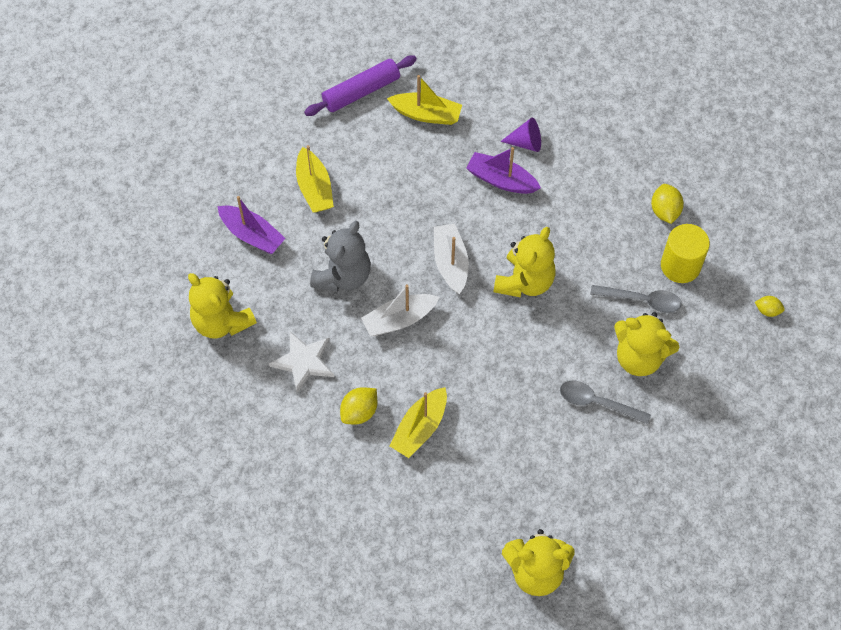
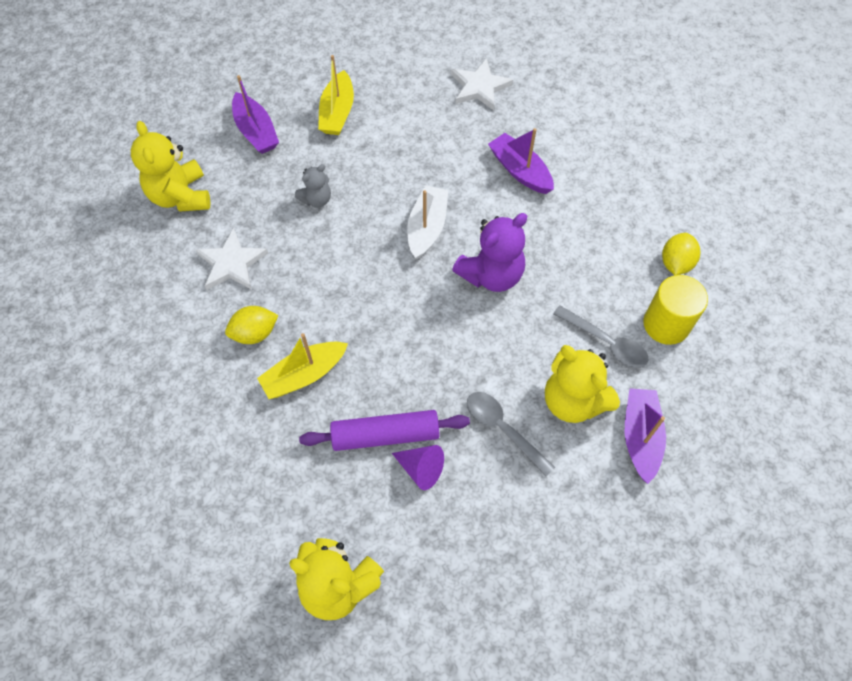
camera: 25 degrees right, 0 degrees up
(343, 276) = (316, 199): grey teddy bear -> grey teddy bear, size x0.55
(361, 91) = (429, 47): purple rolling pin -> purple rolling pin (385, 435)
(399, 320) = (346, 261): white boat -> none
(426, 114) = (479, 87): yellow boat -> white star
(524, 281) = (491, 274): yellow teddy bear -> purple teddy bear
(526, 143) = (563, 146): purple cone -> purple cone (421, 469)
(701, 364) = (640, 437): none -> purple boat
(767, 310) = (744, 411): yellow lemon -> none

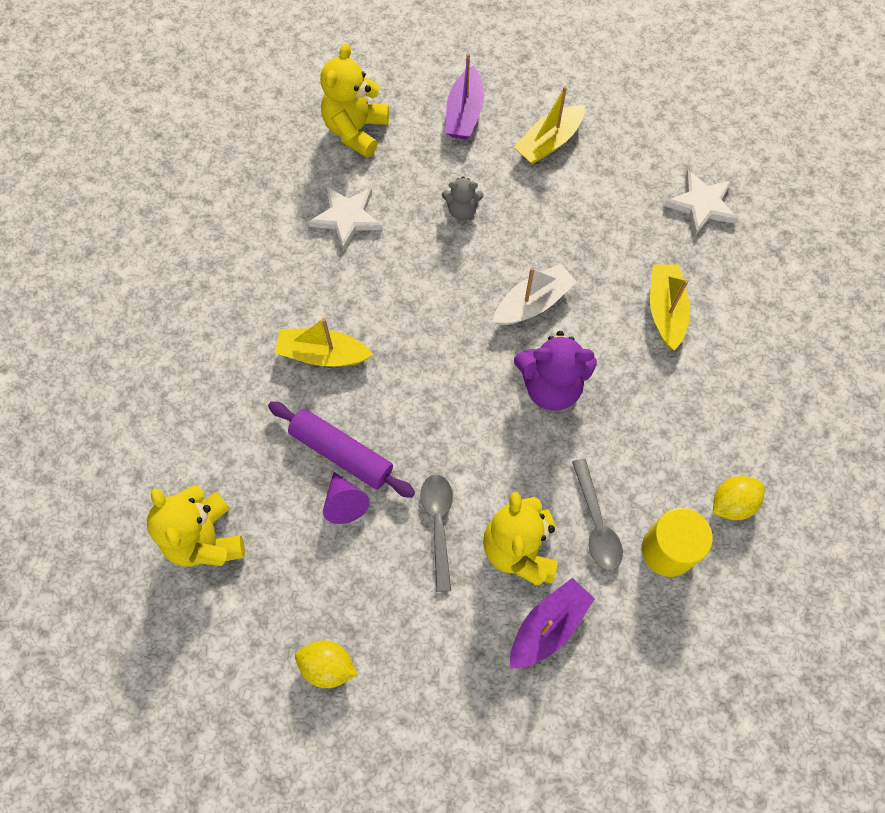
camera: 40 degrees right, 5 degrees up
(255, 333) = (314, 290): yellow lemon -> yellow lemon (327, 666)
(520, 171) = (665, 310): purple boat -> yellow boat

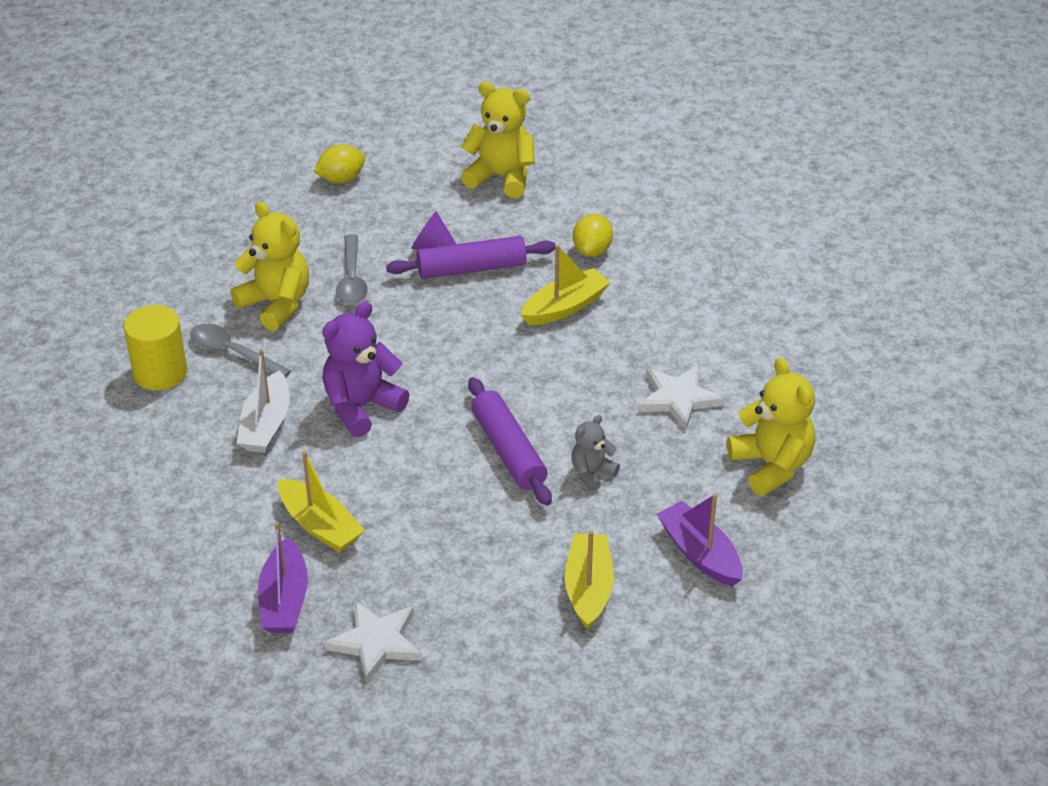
camera: 135 degrees right, 25 degrees down
(438, 524) = (352, 279): grey spoon -> grey spoon turned 45 degrees clockwise
(493, 268) = (508, 451): none -> purple rolling pin
(533, 303) = (443, 450): white boat -> white boat (266, 425)
(548, 626) = (211, 281): purple boat -> purple boat (284, 600)
(732, 503) = (132, 432): yellow lemon -> yellow lemon (592, 250)

